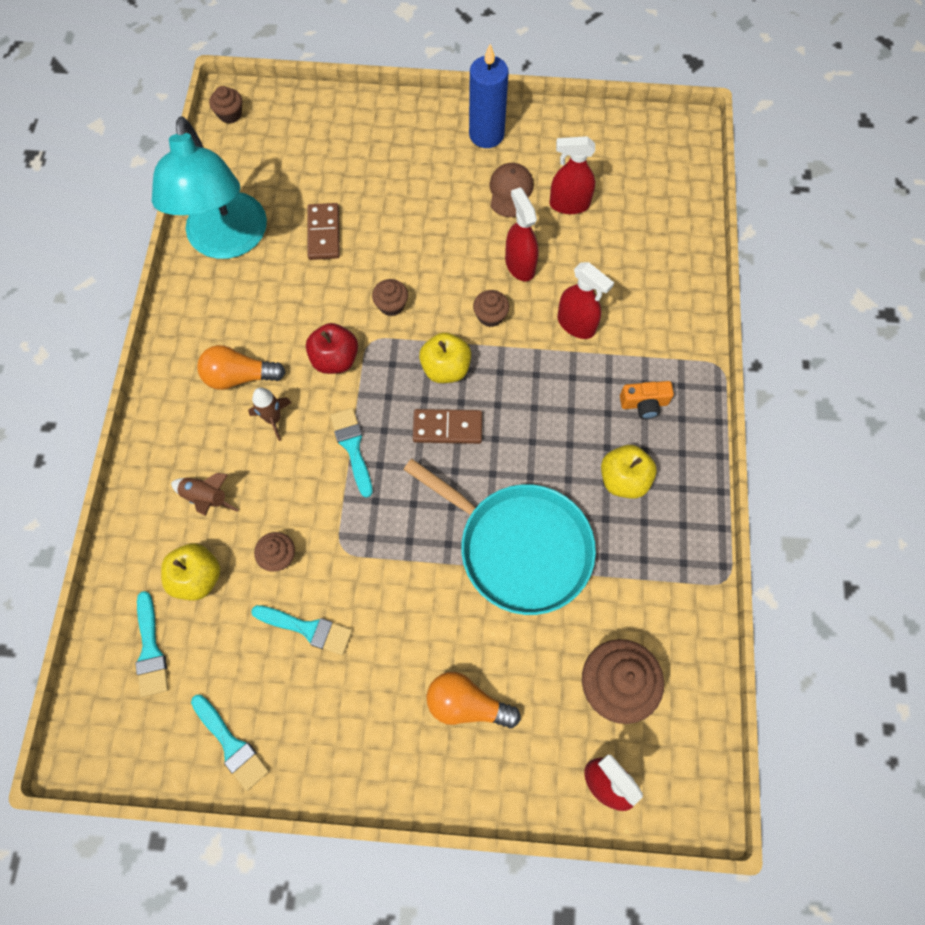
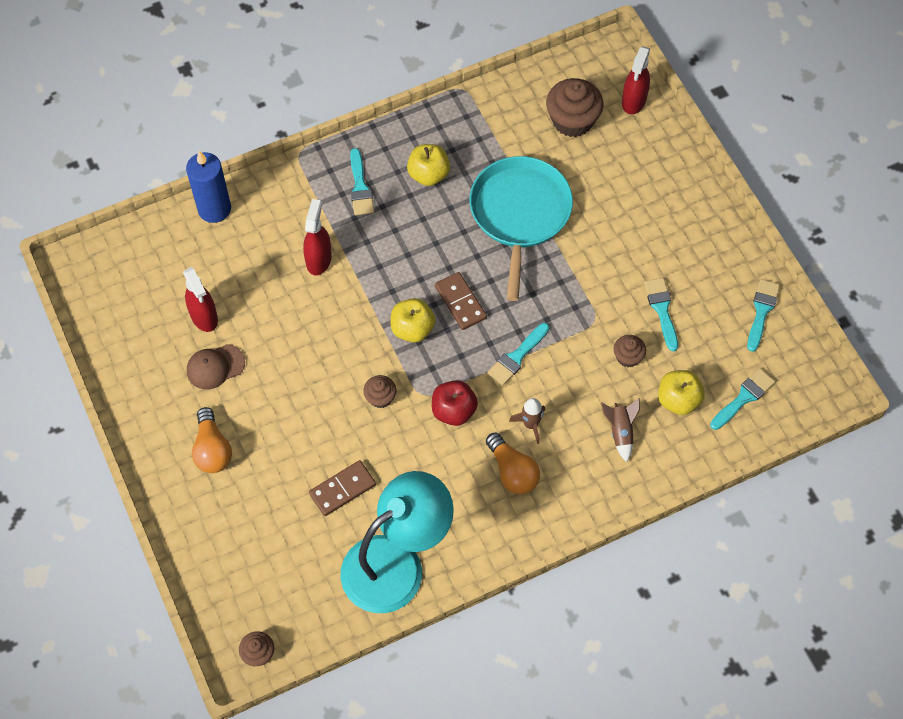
camera: 120 degrees left, 5 degrees down
(467, 704) = (642, 193): orange light bulb -> orange light bulb (212, 449)
(486, 135) = (162, 416): blue candle -> blue candle (214, 209)
(490, 316) = (347, 321): brown cupcake -> none
(519, 265) = (286, 324): red spray bottle -> none
(644, 404) = (360, 187): orange camera -> turquoise brush

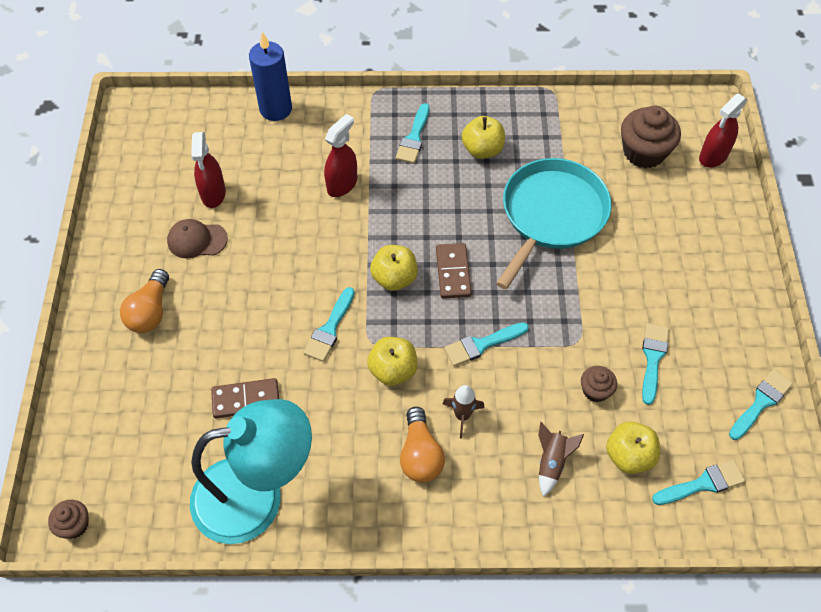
camera: 25 degrees right, 5 degrees down
(380, 397) = (330, 328): brown cupcake -> turquoise brush
(453, 411) = (393, 370): red apple -> yellow apple

